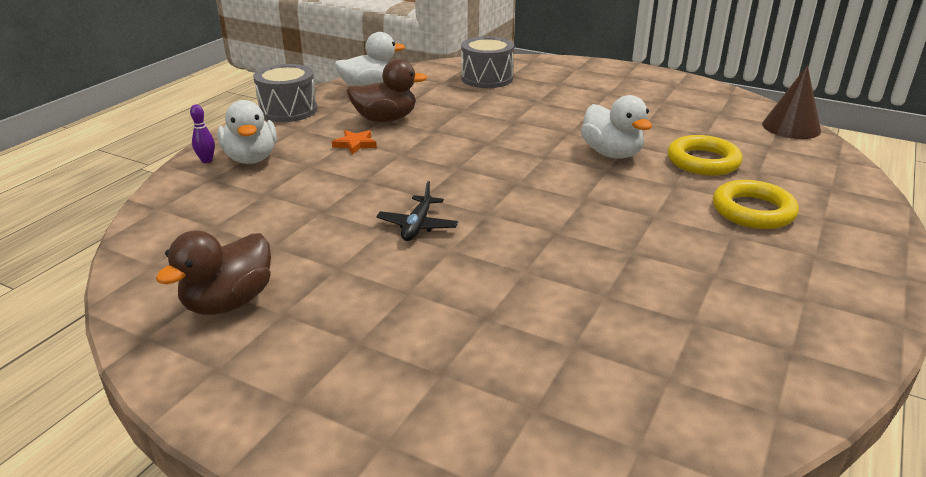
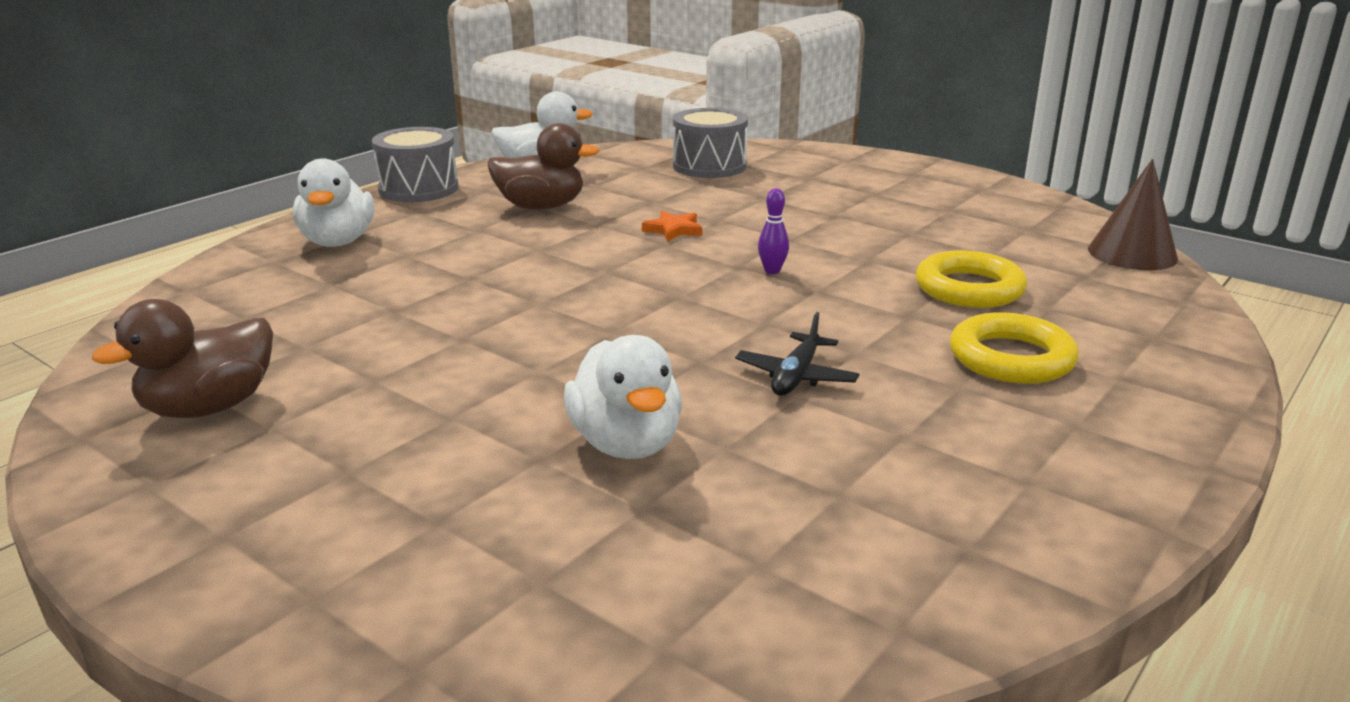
camera: 10 degrees right, 5 degrees down
(206, 160) = (280, 240): purple bowling pin -> purple bowling pin (772, 271)
(355, 144) = (483, 234): orange star -> orange star (673, 230)
(417, 226) = (510, 338): black plane -> black plane (796, 376)
(611, 153) = (837, 269): white duck -> white duck (626, 443)

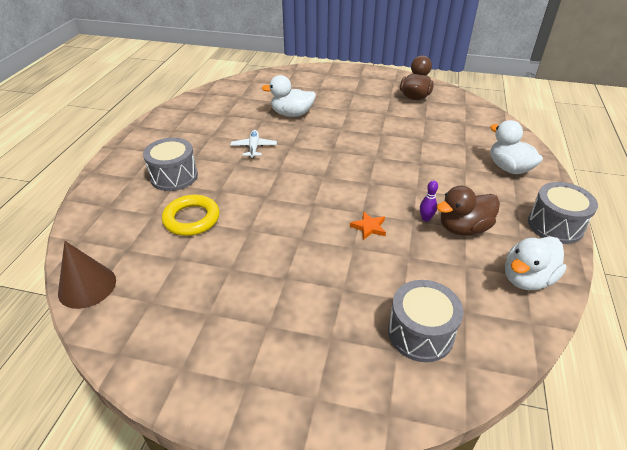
camera: 155 degrees right, 15 degrees up
(626, 443) = (292, 114): white duck -> white duck turned 45 degrees counterclockwise
(772, 271) = (293, 205): purple bowling pin -> purple bowling pin (425, 218)
(796, 376) = (254, 148): black plane -> white plane
(1011, 358) = (174, 176): yellow ring -> grey drum

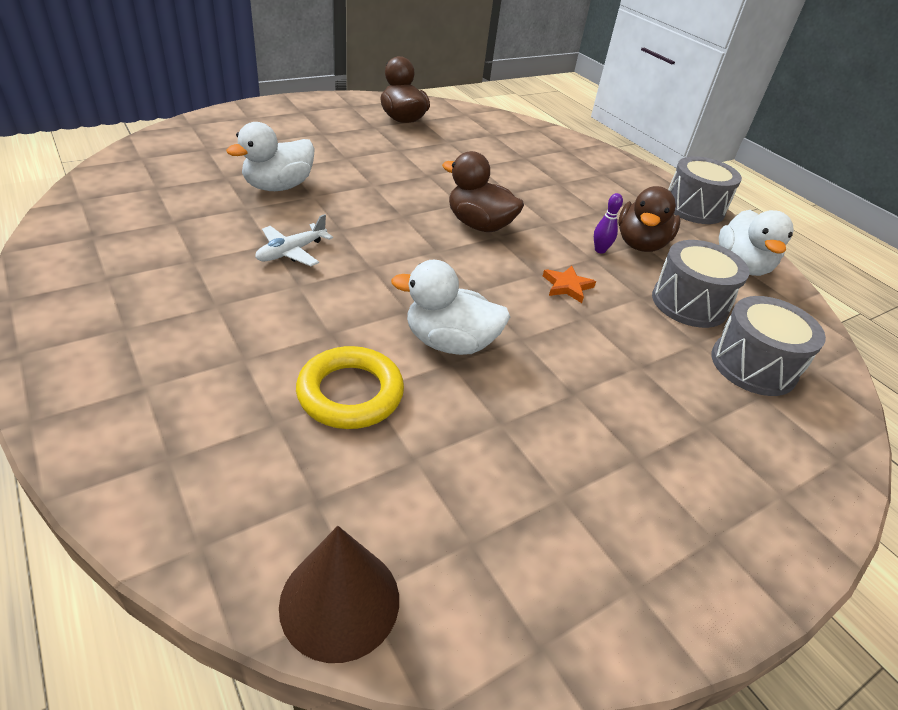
camera: 50 degrees left, 0 degrees up
(174, 176) = (224, 348): grey drum -> grey drum (689, 303)
(254, 148) = (291, 252): white plane -> white plane turned 90 degrees counterclockwise
(368, 172) = (479, 225): none -> brown duck
(509, 168) = (592, 168): white duck -> white duck (450, 342)

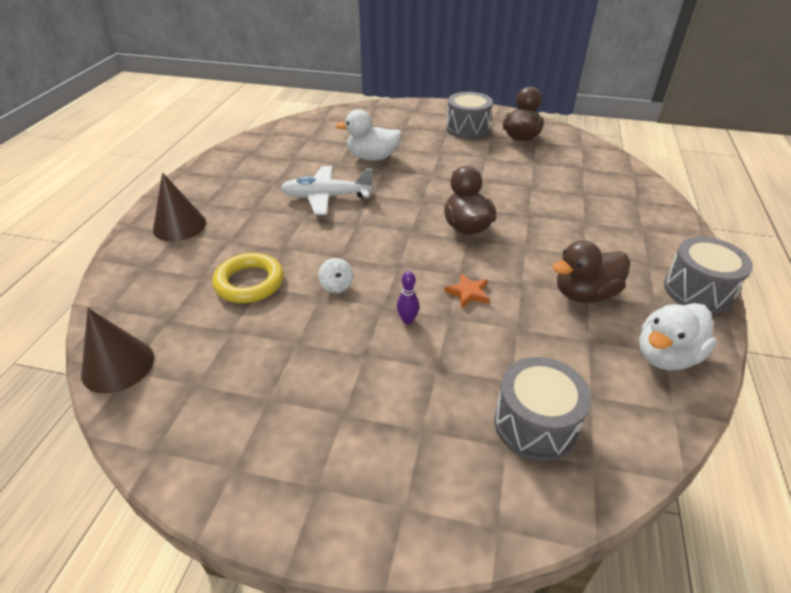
camera: 50 degrees right, 0 degrees up
(132, 376) = (179, 226): none -> brown cone
(291, 252) = (326, 197): white plane -> white plane, size x1.60
(450, 342) = (336, 286): white duck -> white spinning top
(600, 250) = (538, 282): purple bowling pin -> purple bowling pin (407, 320)
(689, 303) = (555, 354): grey drum -> grey drum (467, 129)

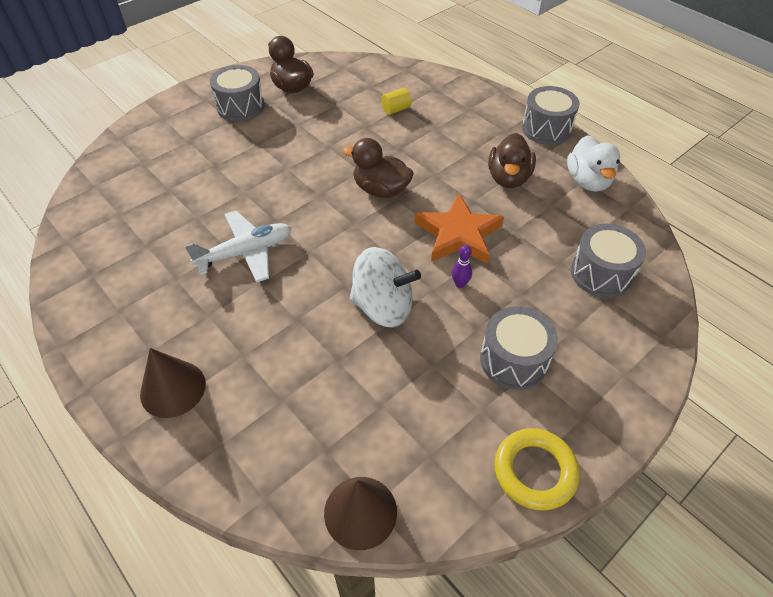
camera: 55 degrees left, 10 degrees up
(249, 282) = (325, 365): yellow ring -> yellow ring (534, 471)
(326, 197) = (246, 252): white plane -> white plane turned 150 degrees counterclockwise
(336, 286) = (383, 306): white spinning top -> white spinning top, size x2.34
(346, 397) = (513, 360): none -> grey drum
(372, 157) = (214, 189): white duck -> none
(468, 293) = (458, 234): orange star -> orange star, size x2.19
(574, 192) = (396, 109): none -> yellow cylinder

